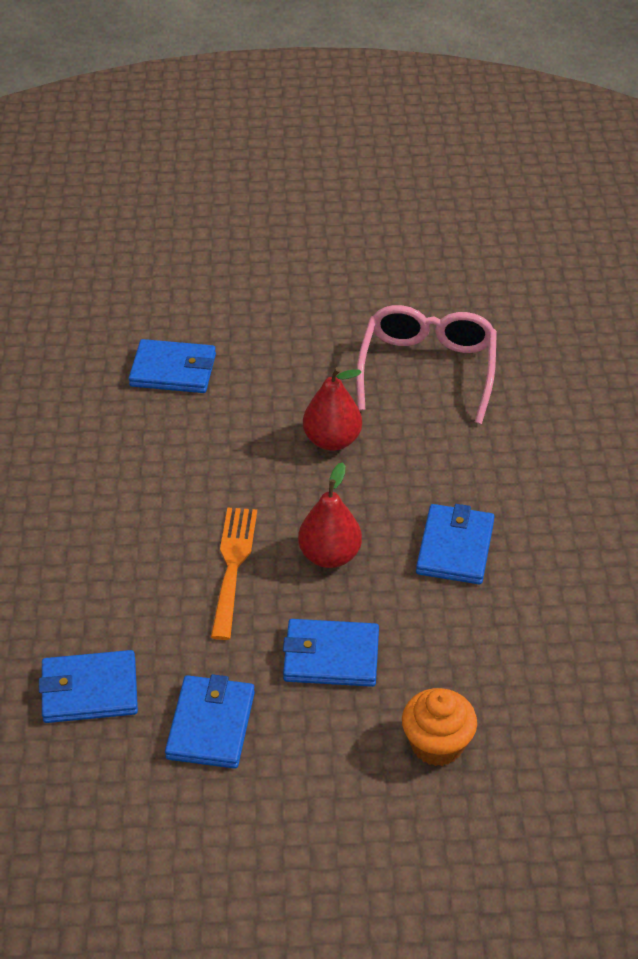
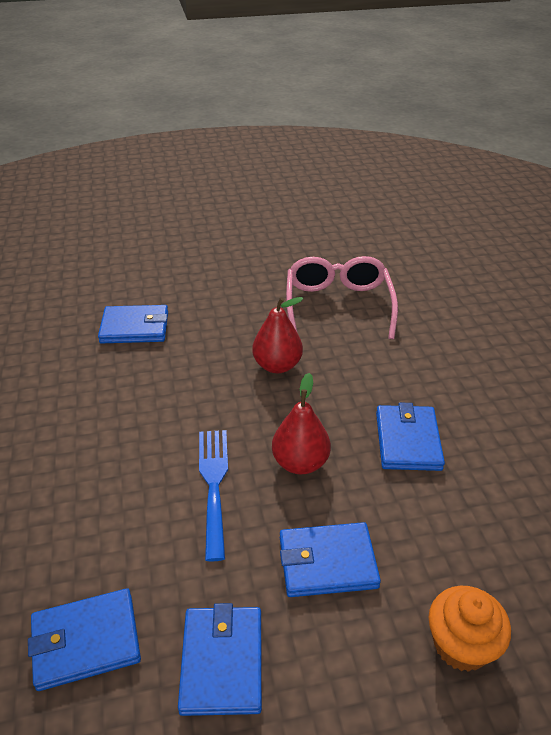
camera: 10 degrees left, 5 degrees down
(232, 566) = (213, 484): orange fork -> blue fork

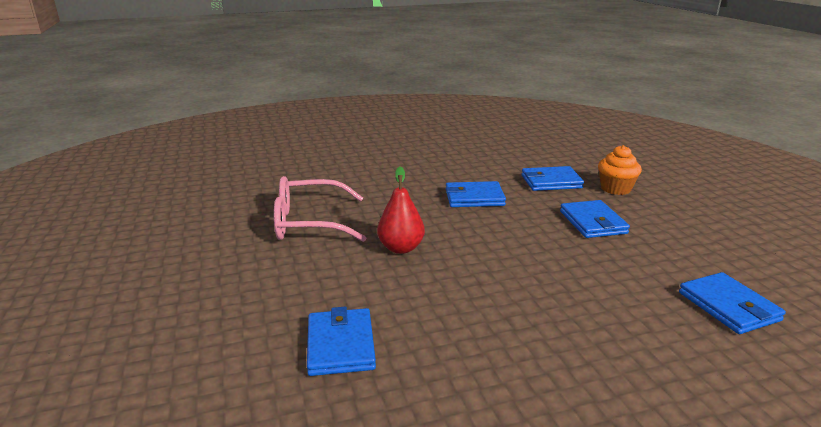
camera: 95 degrees left, 15 degrees down
(213, 484) = (554, 268): blue fork -> none
(222, 662) = (689, 252): blue wallet -> blue wallet (551, 182)
(300, 463) = (513, 234): red pear -> none

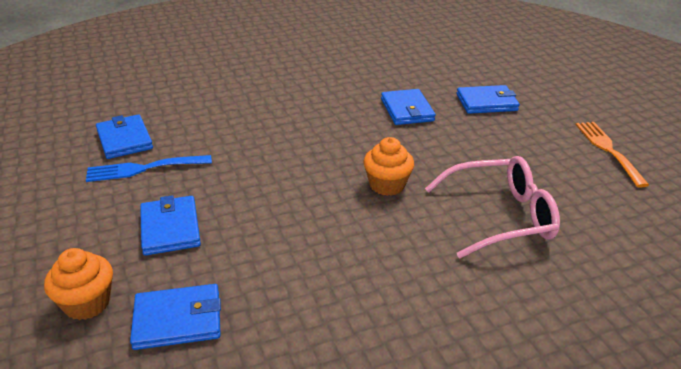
camera: 175 degrees right, 10 degrees up
(128, 277) = (608, 150): none -> orange fork
(401, 248) = (387, 185): red pear -> orange cupcake
(474, 198) = (306, 272): blue wallet -> blue wallet (486, 102)
(665, 270) = (143, 169): none -> blue fork

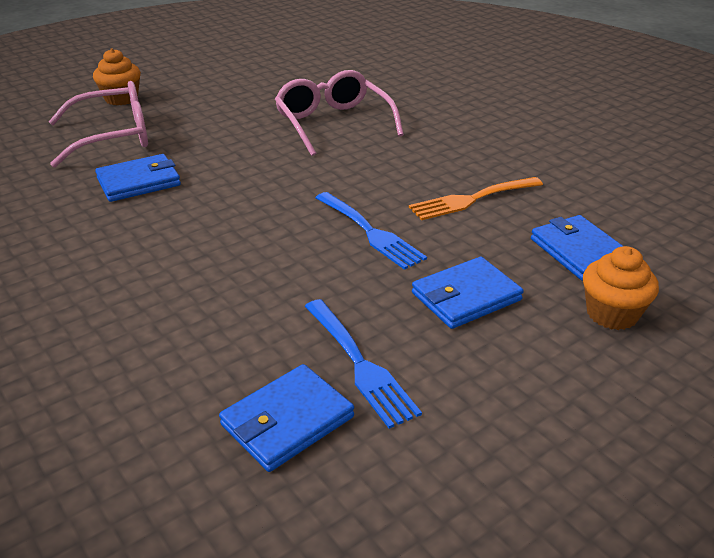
camera: 105 degrees left, 0 degrees up
(283, 200) = (371, 232): none -> blue fork
(387, 185) = (310, 177): orange cupcake -> orange cupcake (121, 99)
(486, 102) = (113, 137): blue wallet -> pink glasses
(608, 150) = (204, 83): orange fork -> orange fork (471, 199)

